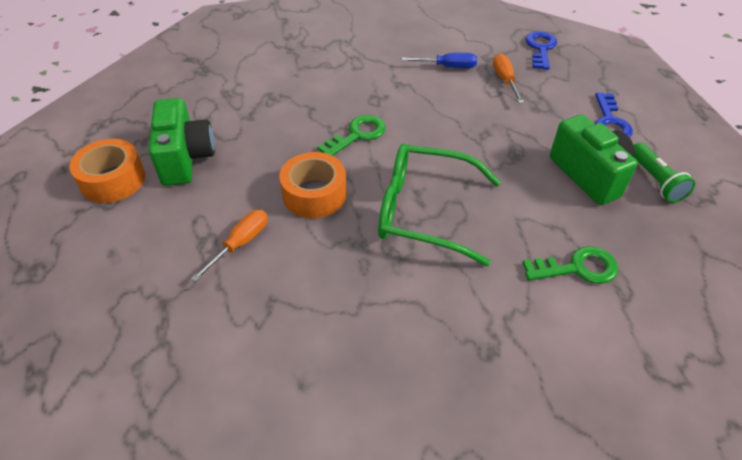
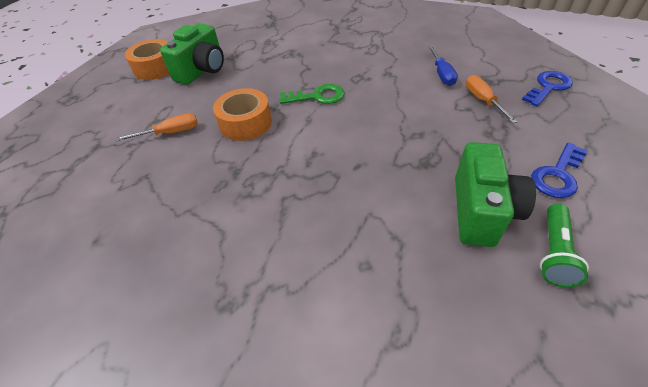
camera: 40 degrees right, 0 degrees up
(424, 211) = (303, 170): green glasses -> none
(448, 67) = (442, 74): blue screwdriver -> blue screwdriver turned 45 degrees clockwise
(505, 80) = (482, 100): orange screwdriver -> orange screwdriver turned 45 degrees counterclockwise
(577, 268) = (377, 286): green key -> none

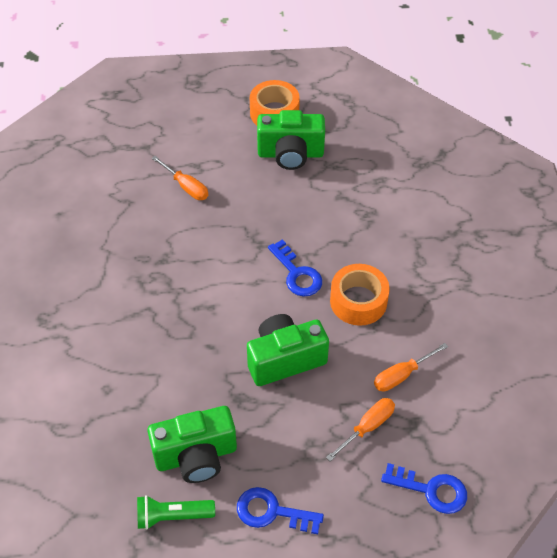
camera: 60 degrees right, 5 degrees up
(245, 123) = (226, 235): orange tape -> orange tape (358, 301)
(317, 96) = (297, 274): green key -> blue key
(397, 125) = (285, 359): none -> green camera
(442, 74) = (401, 375): blue screwdriver -> orange screwdriver

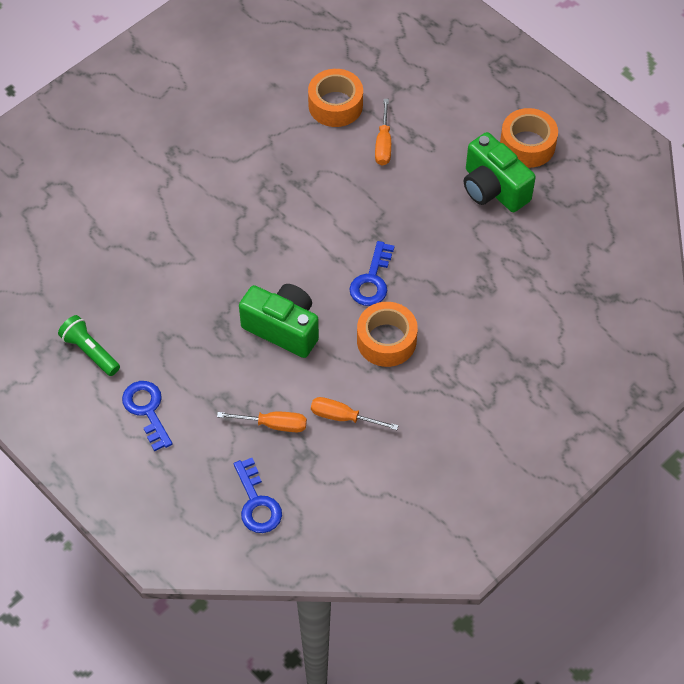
camera: 50 degrees right, 5 degrees up
(121, 190) = (335, 105): none -> orange tape
(196, 456) = (149, 331): green camera -> none

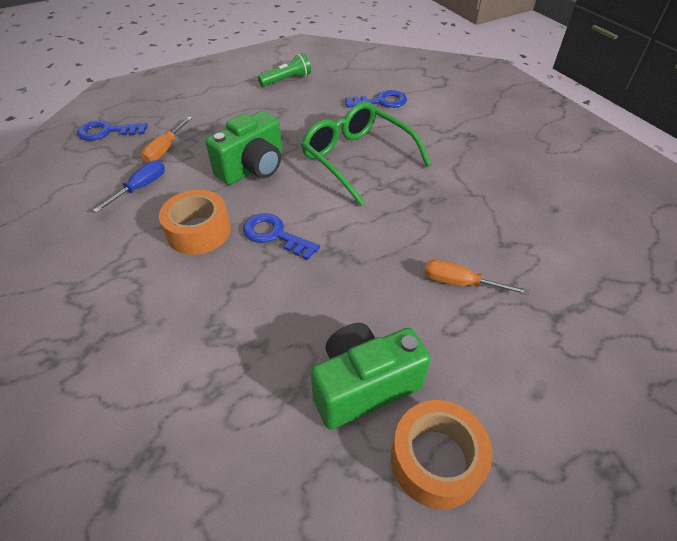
camera: 105 degrees right, 10 degrees down
(147, 410) = (223, 96): blue key -> blue key (381, 101)
(240, 242) = (357, 158): none -> green glasses
(335, 105) = (524, 252): orange tape -> none
(343, 417) = (141, 187): orange screwdriver -> blue screwdriver

